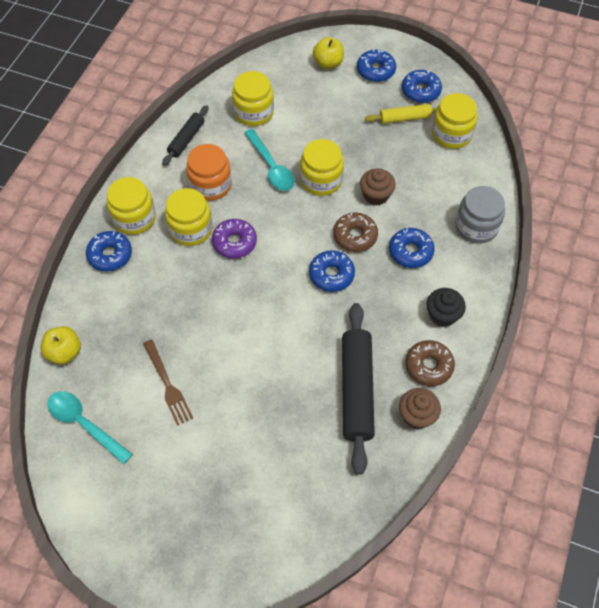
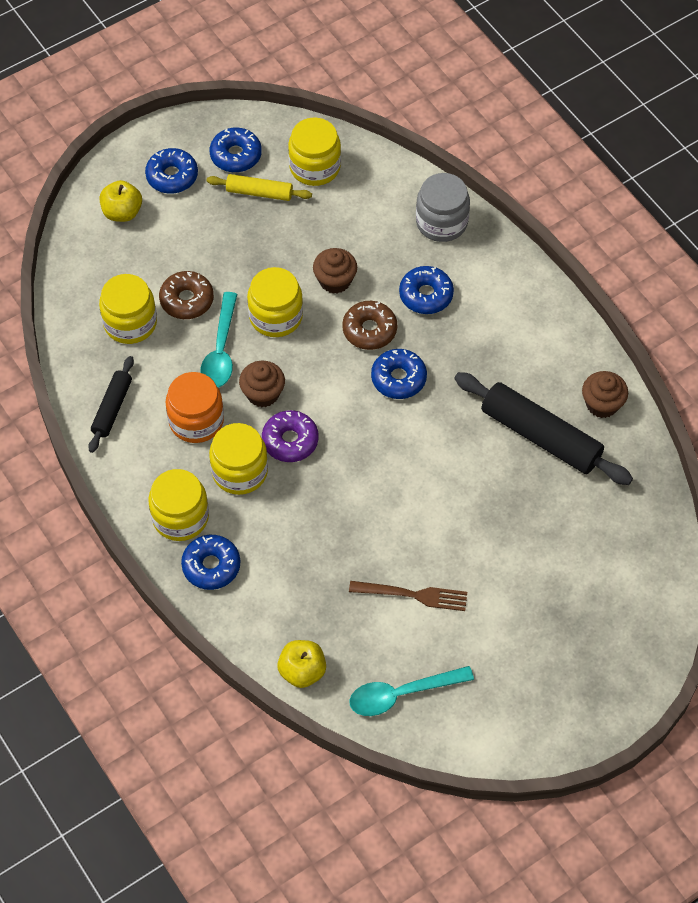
camera: 55 degrees left, 0 degrees up
(186, 139) = (112, 408): black rolling pin -> black rolling pin turned 45 degrees clockwise
(258, 207) = (263, 393): none -> brown cupcake
(271, 167) = (221, 350): turquoise spoon -> turquoise spoon turned 90 degrees clockwise
(405, 118) = (259, 192): yellow rolling pin -> yellow rolling pin turned 75 degrees clockwise
(428, 366) = (560, 362): brown donut -> brown donut (187, 300)
(442, 315) = (516, 315): black cupcake -> none

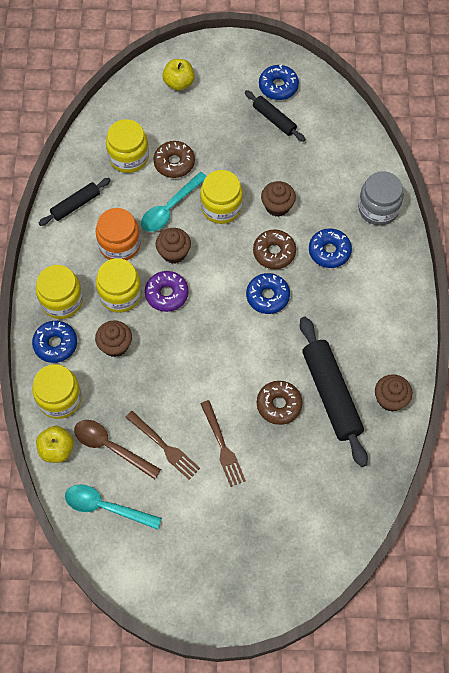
camera: 35 degrees right, 5 degrees up
(172, 176) = (227, 77): blue donut -> none
(259, 192) = (274, 119): yellow rolling pin -> black rolling pin
(277, 527) = (115, 345): none -> brown cupcake
(315, 167) = (323, 123): yellow jar -> yellow jar (59, 399)
(357, 632) = (110, 447): none -> brown spoon
(473, 556) = (222, 446): none -> brown fork
(496, 479) = (279, 405): none -> brown donut

